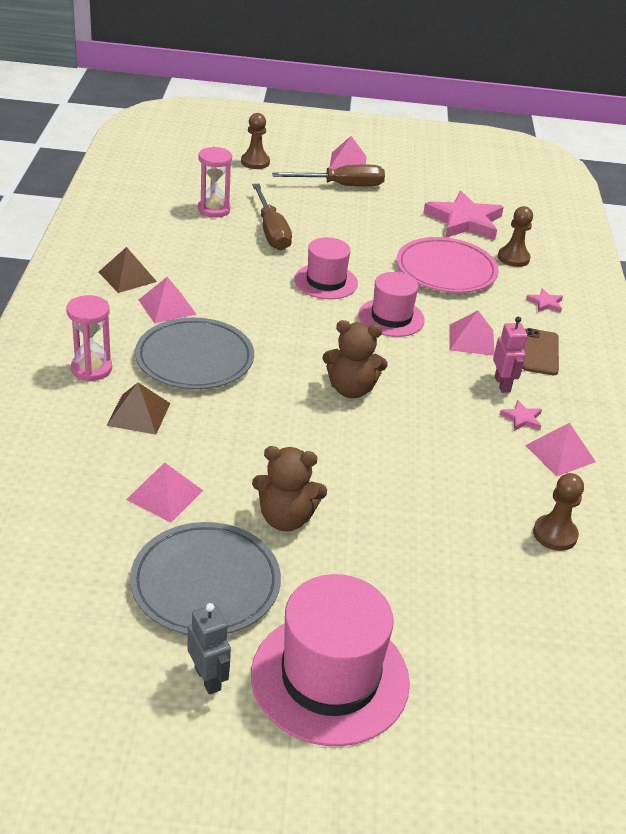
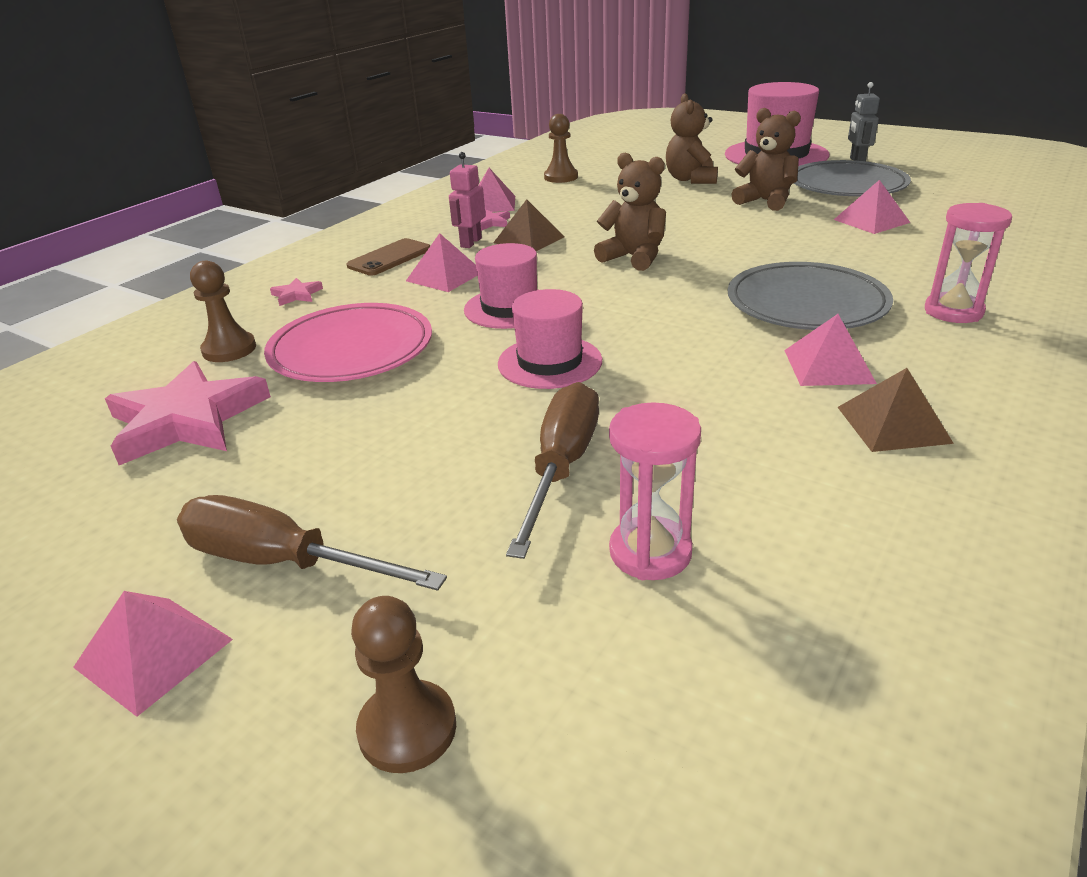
camera: 145 degrees left, 5 degrees down
(138, 414) = (891, 268): brown pyramid -> brown pyramid (529, 239)
(398, 560) = (690, 179): none -> brown teddy bear

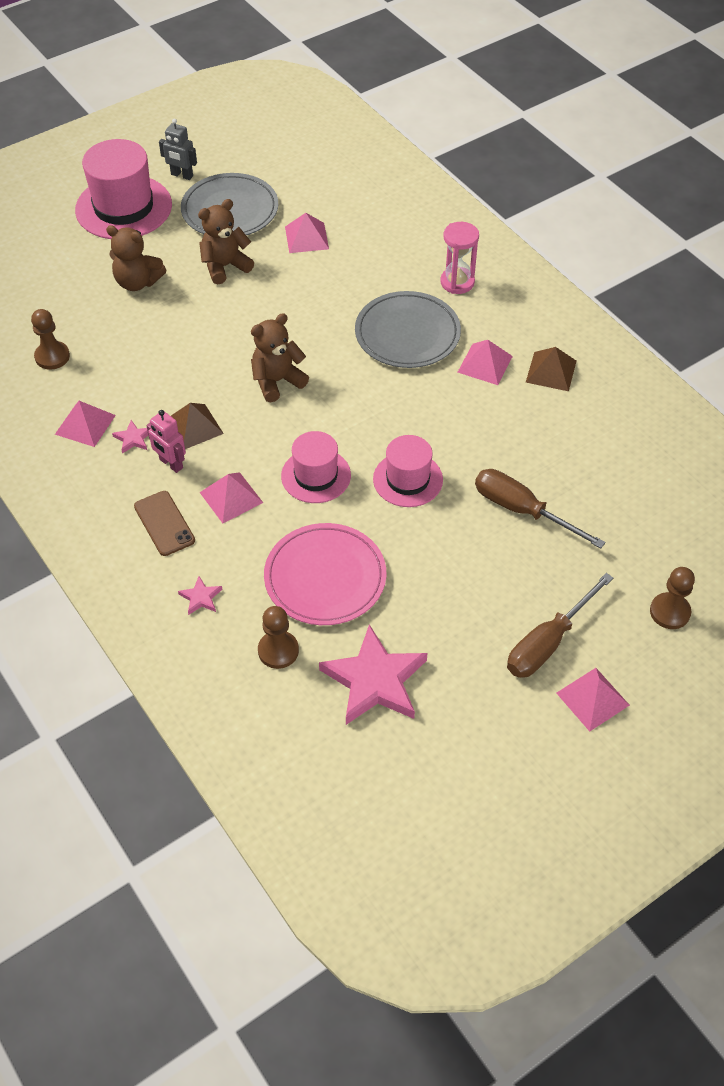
camera: 70 degrees left, 20 degrees up
(650, 552) = (602, 501): pink hourglass -> none

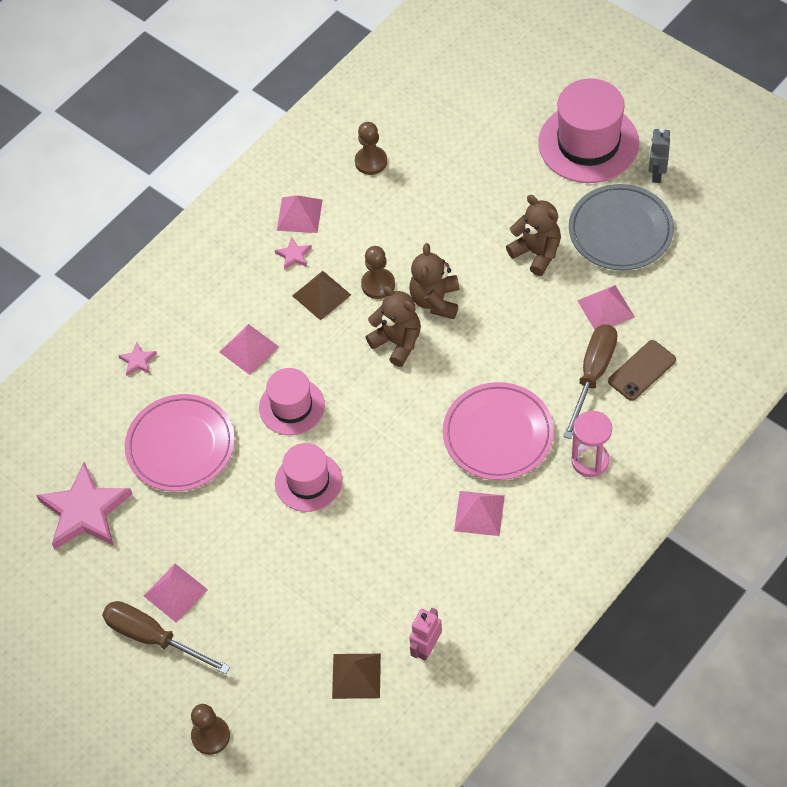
camera: 80 degrees right, 5 degrees up
(137, 282) = (488, 190): brown teddy bear -> brown teddy bear (435, 300)
(164, 523) = (207, 310): brown phone -> brown phone (642, 370)
(171, 464) = (273, 292): pink robot -> pink robot (426, 647)
(278, 650) = (98, 432): brown pawn -> brown pawn (378, 284)
(407, 334) = (498, 434): grey plate -> pink plate
(522, 510) = (298, 586): brown screwdriver -> brown screwdriver (593, 375)
(551, 371) = (489, 576): brown pyramid -> brown pyramid (356, 676)
(592, 699) = (102, 685): pink pyramid -> pink pyramid (175, 592)

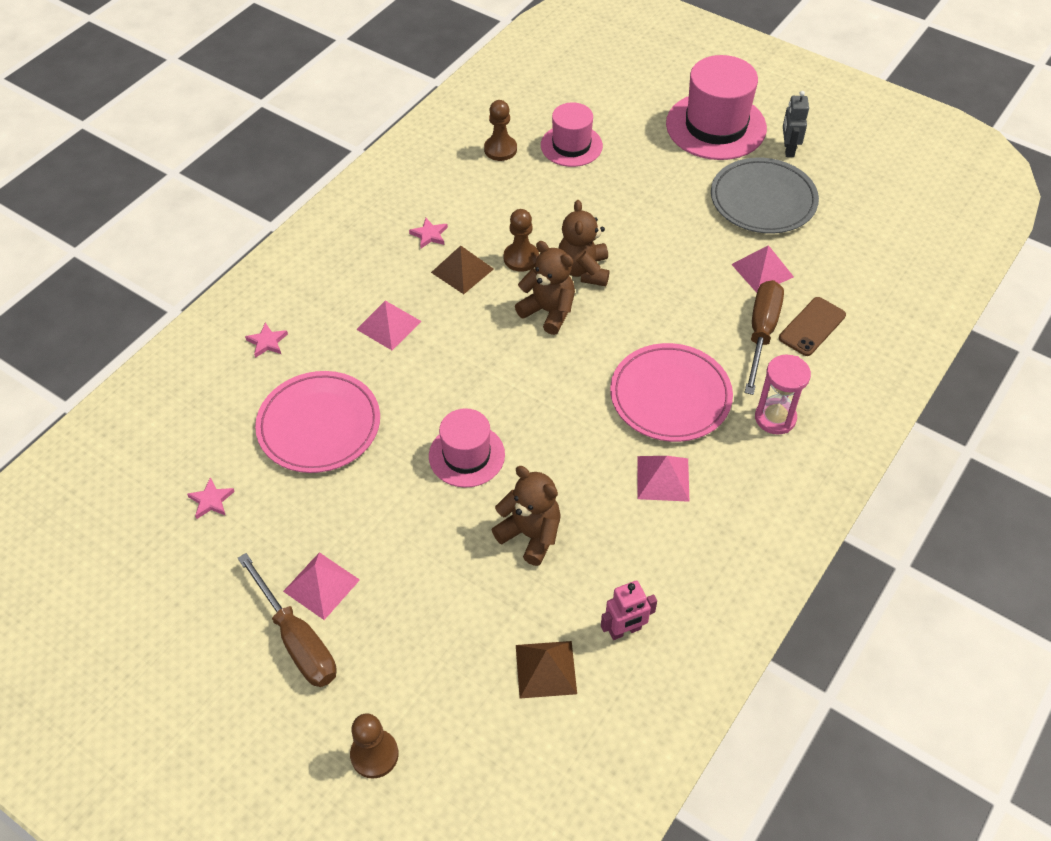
camera: 10 degrees left, 5 degrees down
(85, 511) = (211, 500): pink star -> pink star, size x0.42
(153, 638) = (297, 639): brown screwdriver -> brown screwdriver turned 150 degrees counterclockwise
(292, 406) = (441, 379): pink hat -> pink hat (571, 145)
(299, 215) = (432, 198): pink pyramid -> none
(426, 647) = (625, 630): pink robot -> pink robot turned 135 degrees counterclockwise
(536, 253) = (681, 223): brown teddy bear -> brown teddy bear (530, 534)

